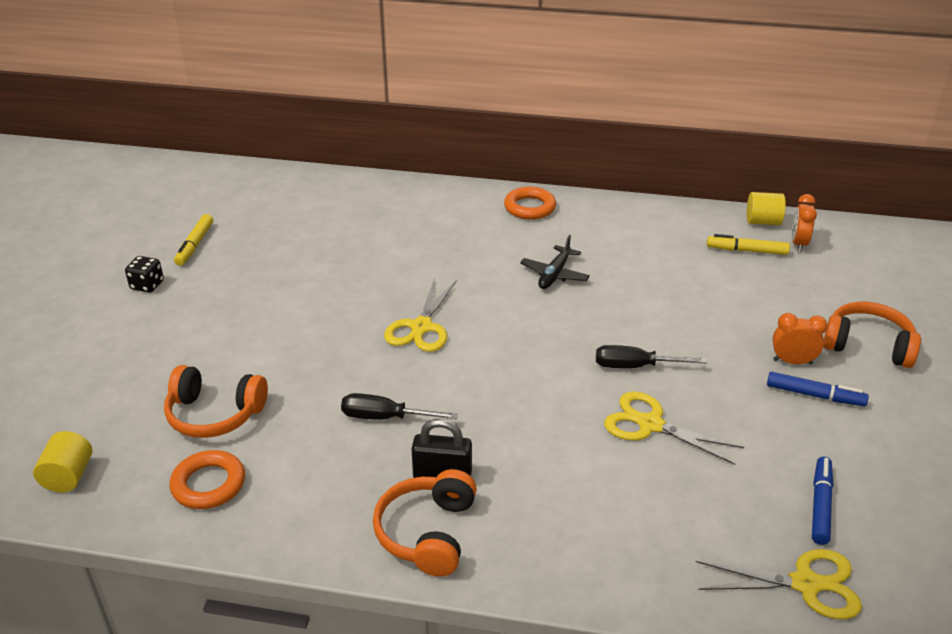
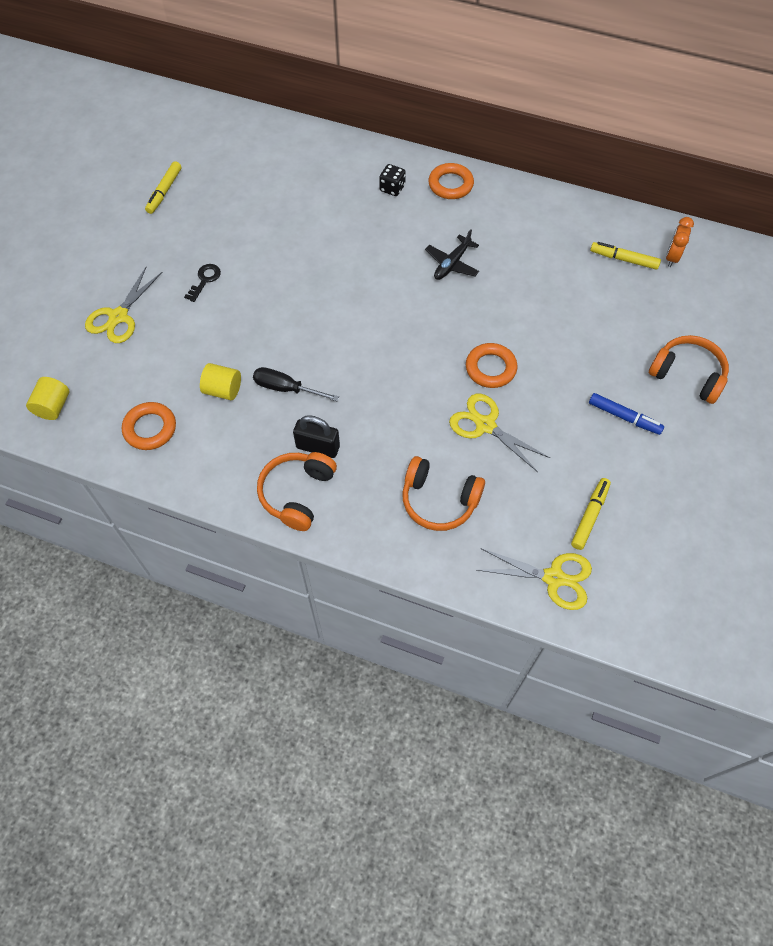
camera: 10 degrees right, 25 degrees up
(147, 285) = (123, 230): black dice -> black dice (392, 188)
(214, 414) = (161, 367): orange headphones -> orange headphones (439, 500)
(258, 321) = (204, 280): none -> black key
(421, 327) = (331, 304): yellow scissors -> yellow scissors (118, 317)
(635, 366) = (490, 368): black screwdriver -> orange ring
(763, 221) = (650, 228): yellow cylinder -> yellow cylinder (223, 390)
(792, 362) = (619, 382): orange clock -> none
(820, 505) = (590, 516): blue marker -> yellow marker

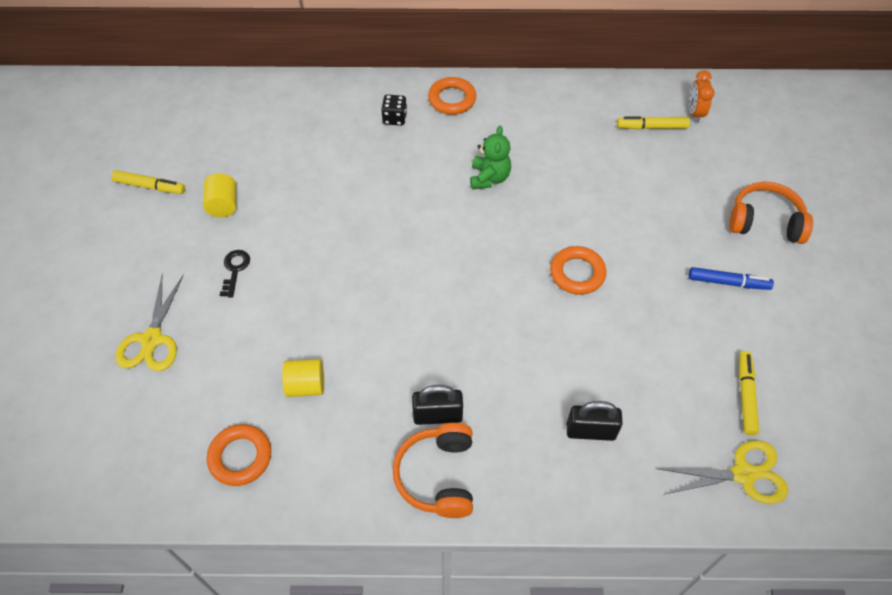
camera: 20 degrees left, 5 degrees down
(53, 406) = (114, 469): yellow cylinder -> yellow cylinder (223, 205)
(164, 191) = (150, 186): yellow marker -> yellow marker turned 75 degrees counterclockwise
(286, 388) = (375, 361): black screwdriver -> none
(439, 500) = (590, 431): orange headphones -> black padlock
(452, 264) = (489, 178): black plane -> green teddy bear
(485, 425) = (599, 334): yellow scissors -> none

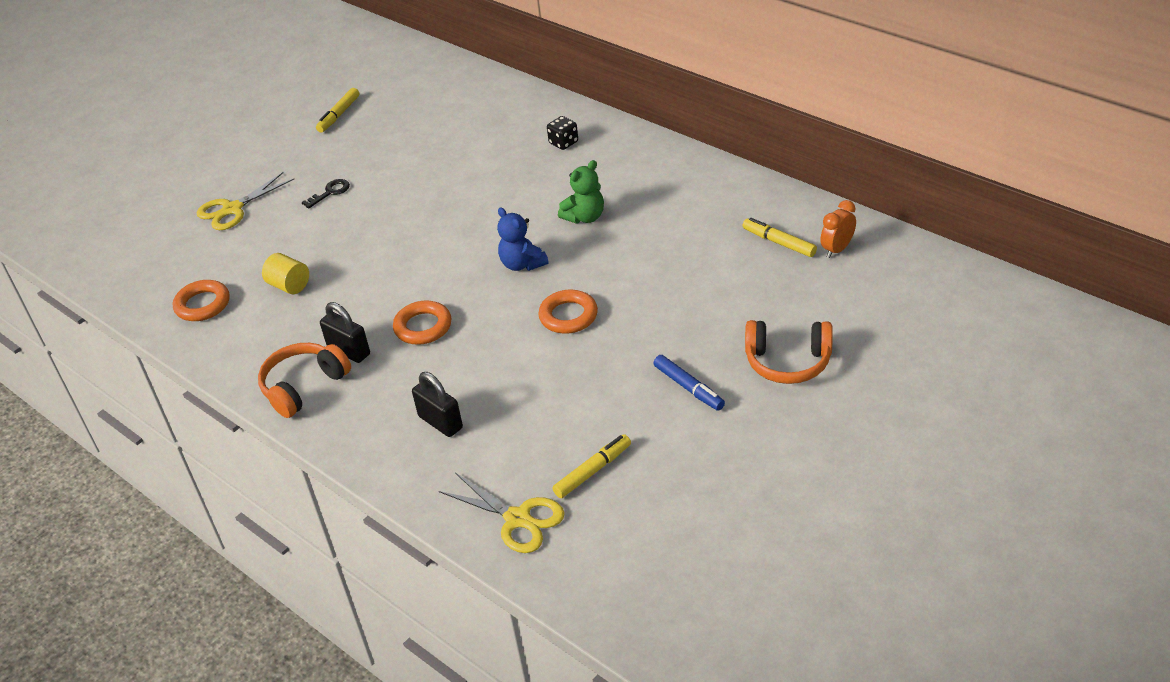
camera: 45 degrees right, 15 degrees down
(150, 186) = (339, 115): yellow marker -> yellow marker turned 60 degrees clockwise
(223, 205) = (371, 148): yellow cylinder -> none
(452, 99) = (627, 148): orange ring -> orange ring (423, 327)
(489, 247) = (522, 264): none -> blue teddy bear
(765, 221) = (788, 362): orange headphones -> orange headphones turned 135 degrees clockwise

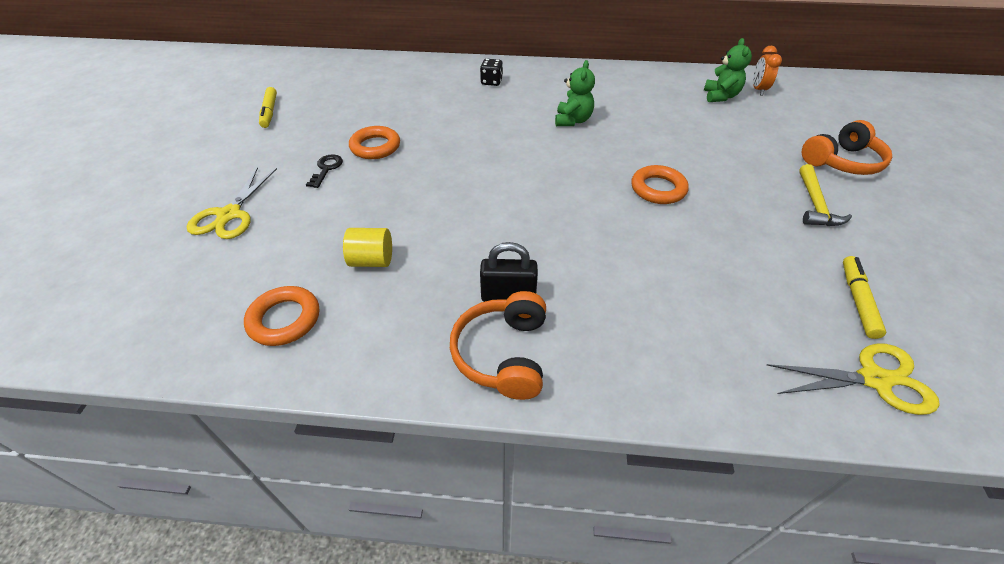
camera: 40 degrees left, 5 degrees up
(423, 327) = (552, 244): orange ring -> orange ring (375, 147)
(440, 422) = (681, 322): black padlock -> none
(522, 264) = (570, 166): blue teddy bear -> none
(688, 388) = (815, 204): blue marker -> yellow hammer
(779, 242) = (720, 96): yellow marker -> green teddy bear

